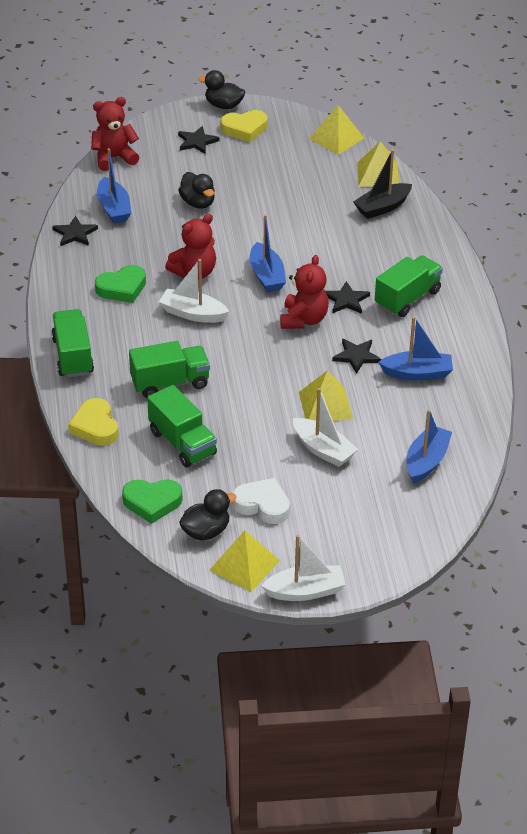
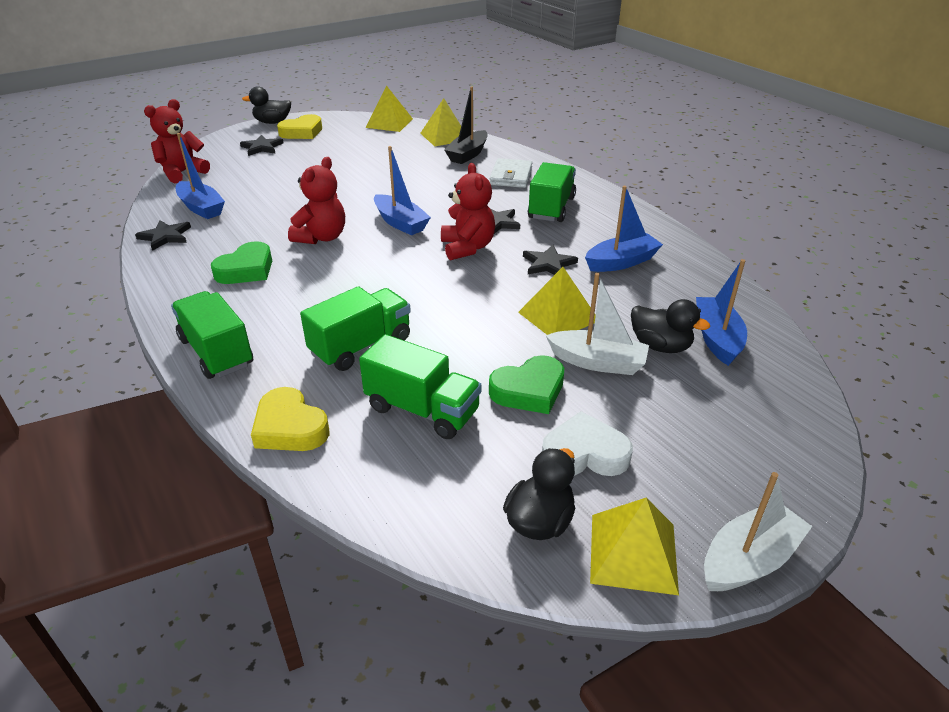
camera: 25 degrees left, 5 degrees down
(152, 502) = (433, 506): green heart -> green heart (529, 390)
(193, 314) = (344, 272): white boat -> none
(198, 203) = (290, 186): black duck -> black duck (660, 346)
(401, 249) = (511, 176): none -> white wallet

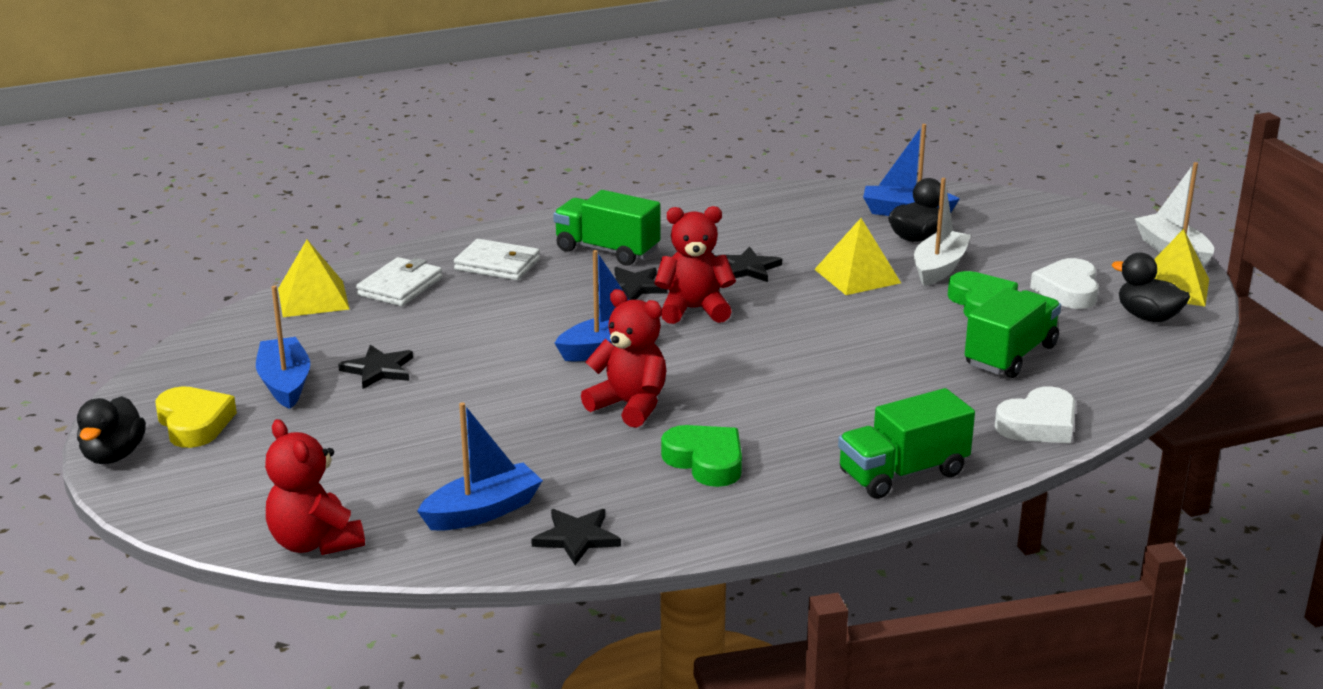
camera: 80 degrees left, 10 degrees down
(262, 147) = (243, 463): black star -> black star (379, 370)
(290, 427) = (1038, 424): yellow heart -> white heart
(361, 346) = (900, 383): green truck -> none
(389, 123) = (214, 340): yellow pyramid -> none
(468, 154) = (400, 287): black boat -> white wallet
(621, 262) = (754, 231): blue boat -> blue boat (285, 383)

